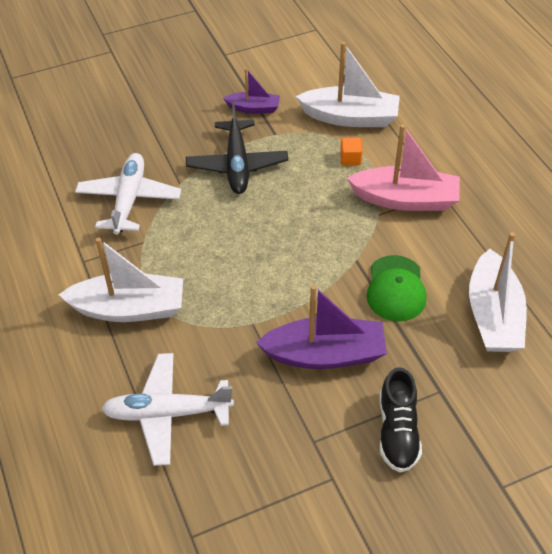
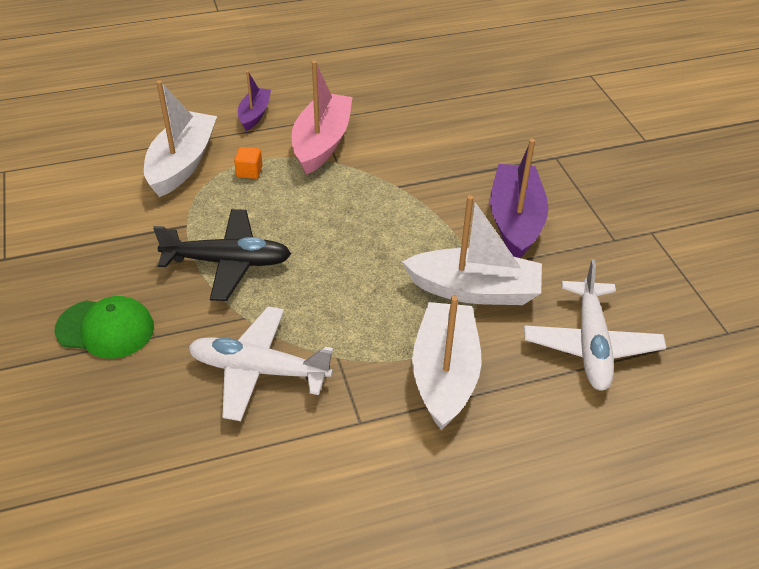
camera: 85 degrees left, 5 degrees down
(253, 108) = (130, 239): purple boat -> purple boat (254, 114)
(396, 289) = (438, 165): green cap -> green cap (105, 328)
(397, 431) = (599, 187): black shoe -> none
(493, 315) = (475, 115): white boat -> white boat (474, 290)

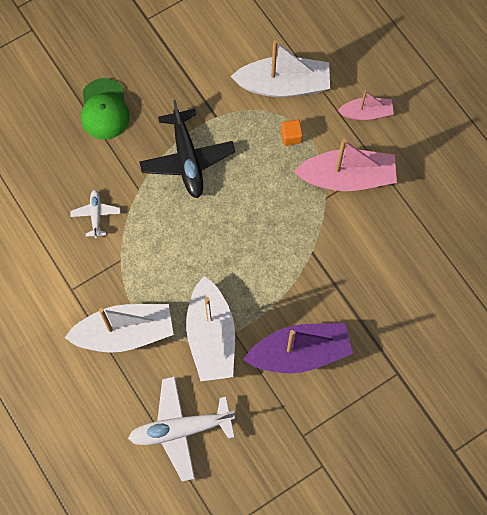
camera: 75 degrees right, 25 degrees up
(254, 114) = (366, 113): purple boat -> pink boat
(258, 370) = (96, 215): white plane -> white plane, size x0.51

